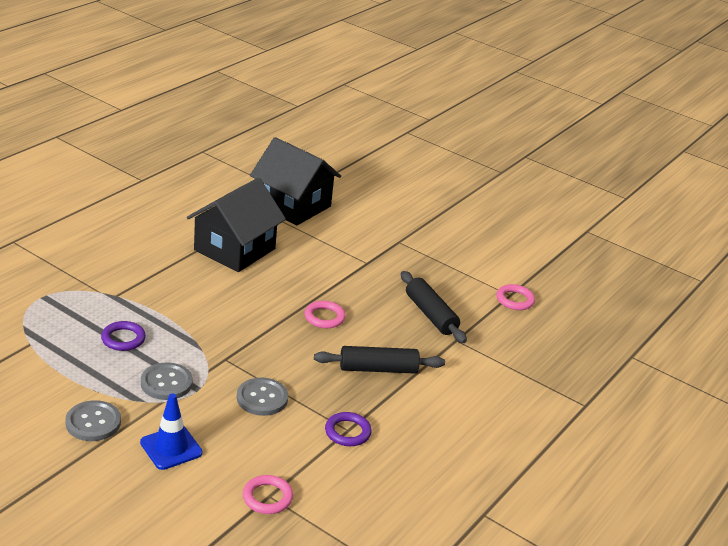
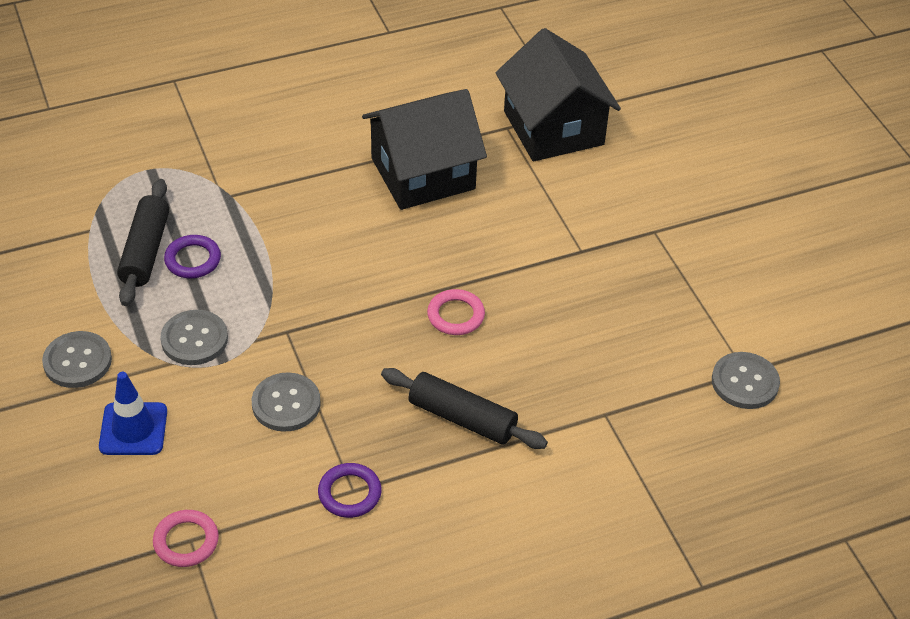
camera: 35 degrees right, 15 degrees up
(430, 315) = (601, 362): black rolling pin -> black rolling pin (145, 251)
(515, 300) = (745, 382): pink ring -> grey button

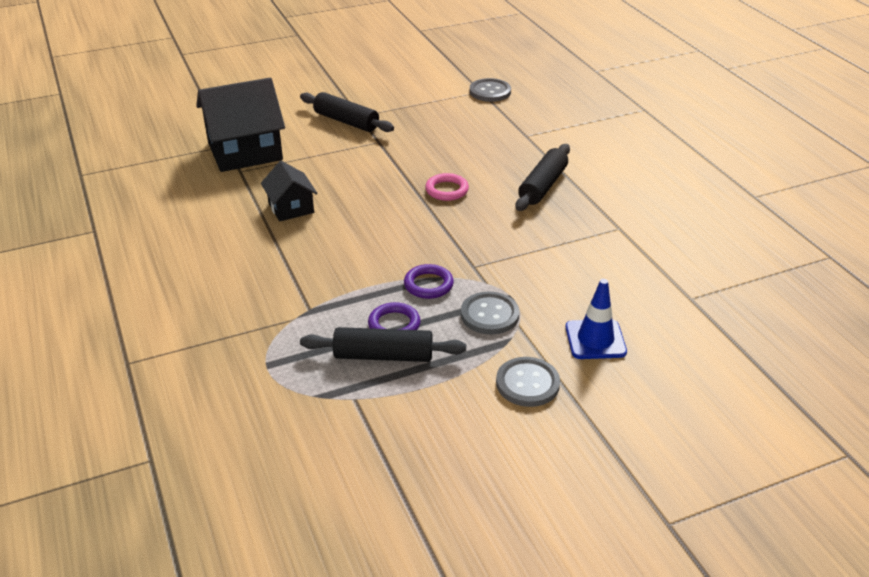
camera: 90 degrees left, 10 degrees down
(186, 541) = (693, 300): pink ring -> none
(286, 404) = (548, 262): grey button -> none
(349, 493) = (622, 229): purple ring -> purple ring (428, 285)
(423, 173) = (291, 208): black house -> black house, size x0.54
(636, 218) = (346, 121): none -> black rolling pin

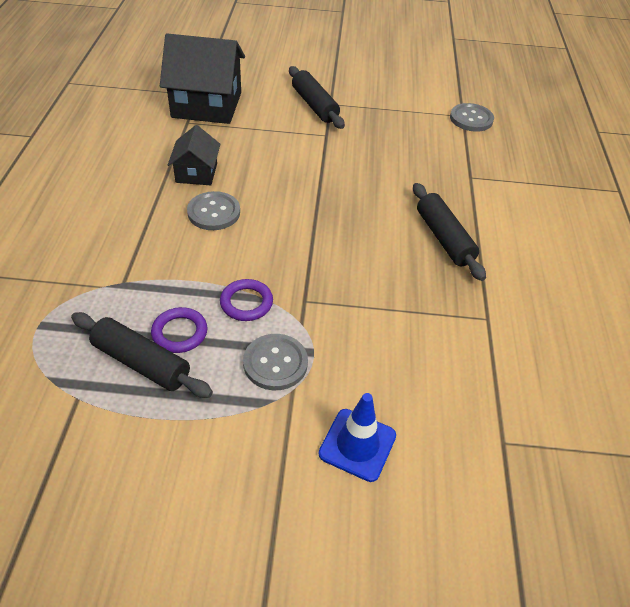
camera: 25 degrees right, 10 degrees up
(447, 190) = (347, 207): pink ring -> none
(527, 383) = (246, 464): grey button -> grey button (214, 212)
(542, 186) = (444, 238): black rolling pin -> black rolling pin turned 75 degrees counterclockwise

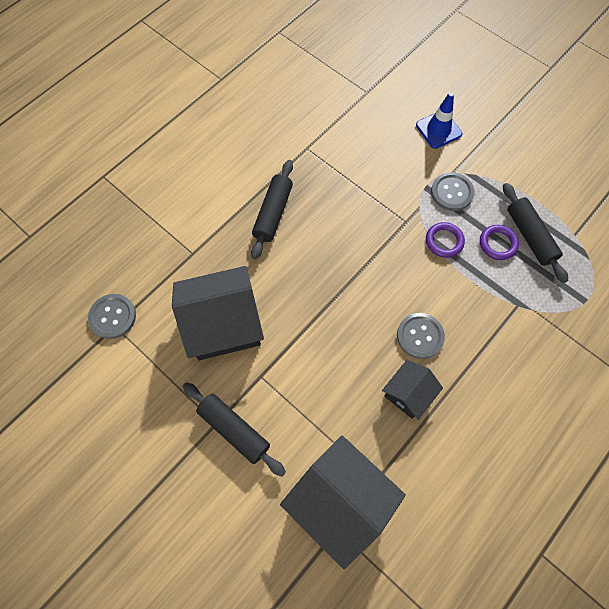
camera: 140 degrees left, 20 degrees up
(314, 105) = (234, 429): black rolling pin -> black rolling pin turned 60 degrees counterclockwise
(388, 148) = (223, 324): none -> black house

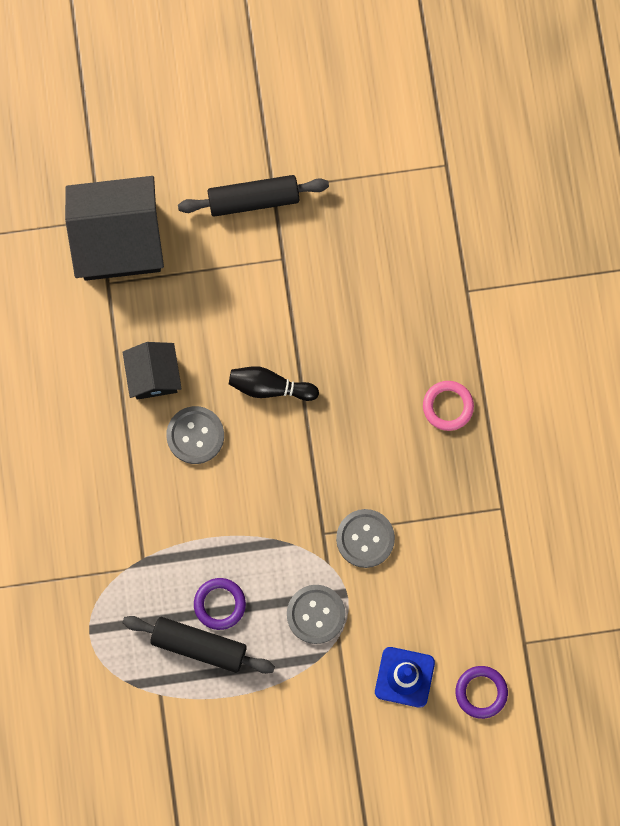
camera: 130 degrees right, 10 degrees up
(112, 317) = (457, 169): grey button -> grey button (365, 538)
(223, 324) = (363, 264): black house -> none
(273, 213) = (448, 406): black rolling pin -> pink ring
(350, 317) = (270, 387): none -> black bowling pin
(444, 241) = (269, 552): purple ring -> purple ring (481, 692)

